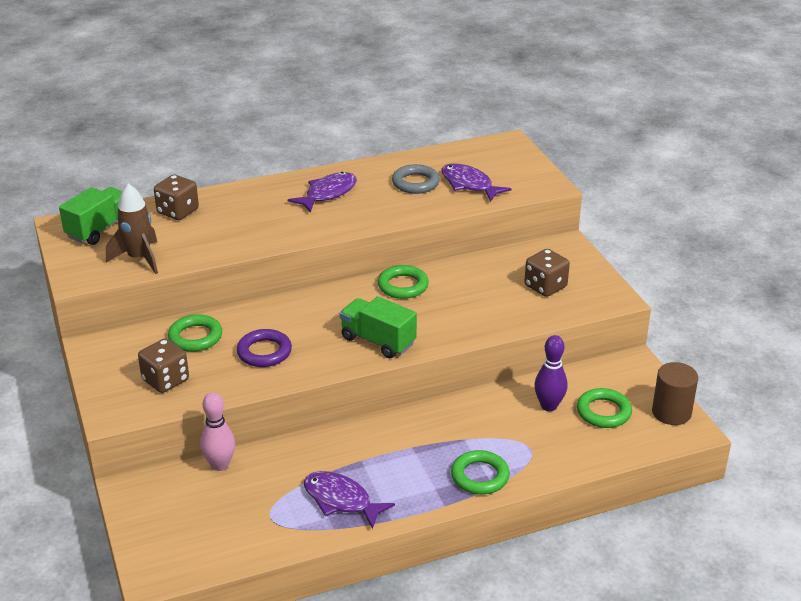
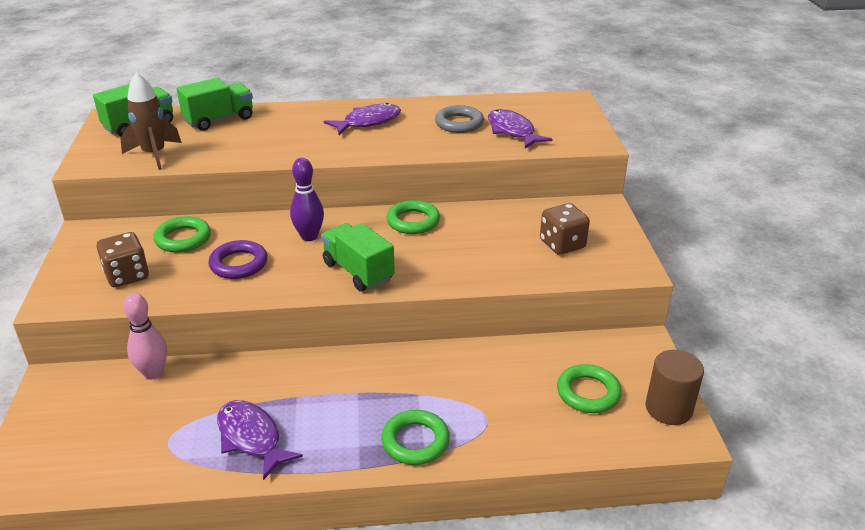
camera: 15 degrees right, 0 degrees up
(178, 211) = (219, 120): brown dice -> green truck
(549, 406) = (528, 374): purple bowling pin -> purple bowling pin (309, 236)

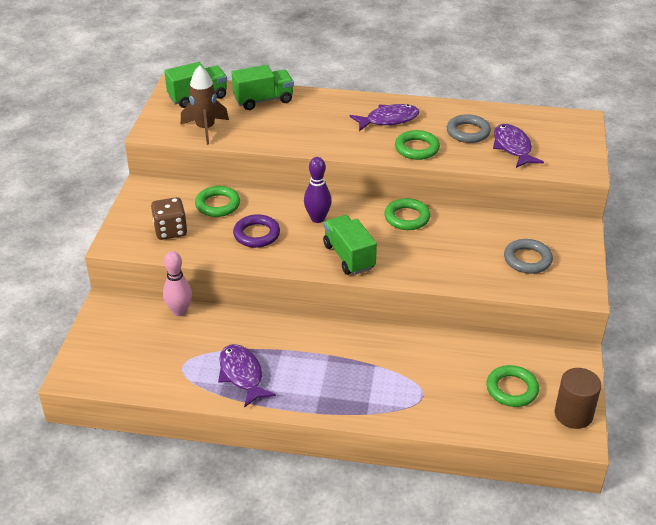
camera: 15 degrees right, 5 degrees up
(415, 441) = (362, 401): green ring -> green ring (417, 148)
(562, 244) = (527, 259): brown dice -> grey ring

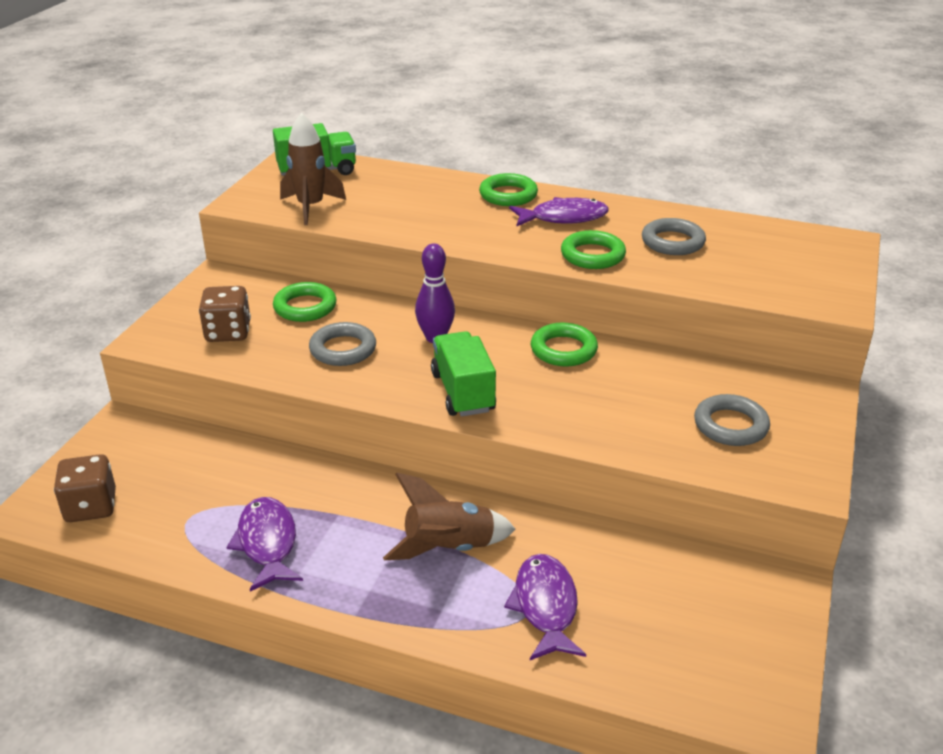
camera: 10 degrees right, 5 degrees down
(112, 366) = (91, 507): none -> brown dice
(179, 311) = (215, 444): pink bowling pin -> none
(256, 234) = (343, 349): purple ring -> grey ring
(263, 100) = (401, 181): green truck -> none
(361, 362) = (449, 548): none -> brown rocket
(512, 389) = (673, 621): green ring -> green ring (508, 195)
(513, 147) = (734, 266): purple fish -> purple fish (545, 606)
(573, 414) = (767, 676): brown cylinder -> none

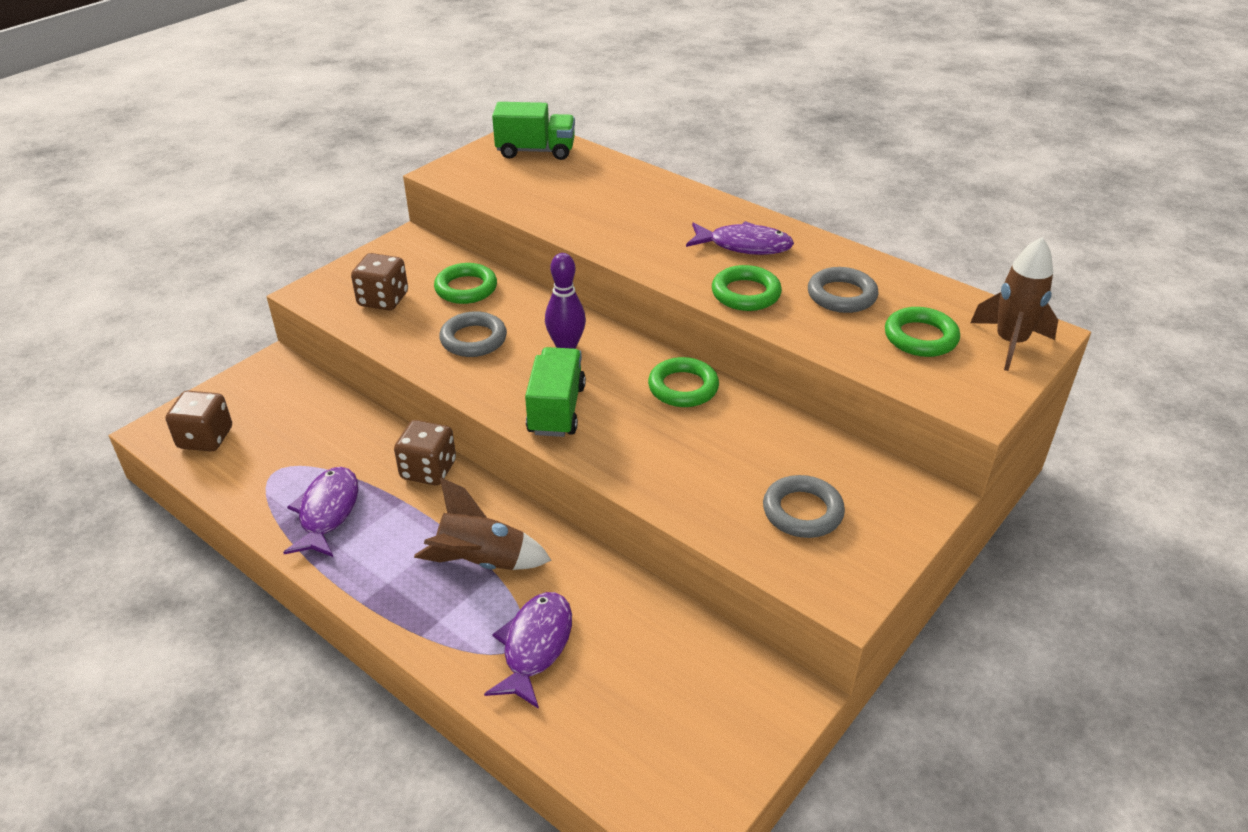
camera: 20 degrees right, 5 degrees up
(311, 207) = (505, 188): brown rocket -> brown rocket (1010, 343)
(345, 481) = (428, 470): none -> brown dice
(508, 195) = (705, 209): green ring -> green ring (920, 337)

